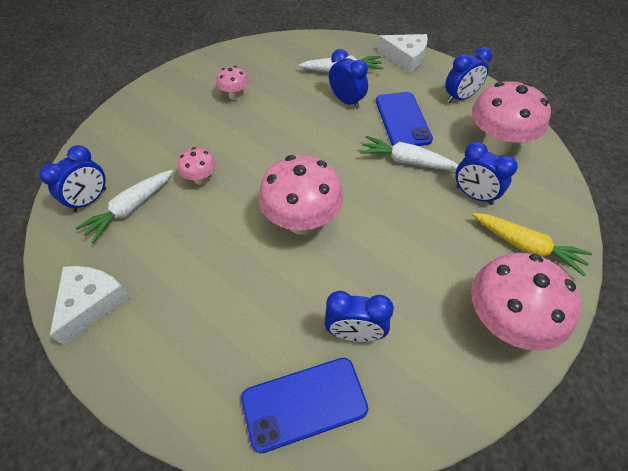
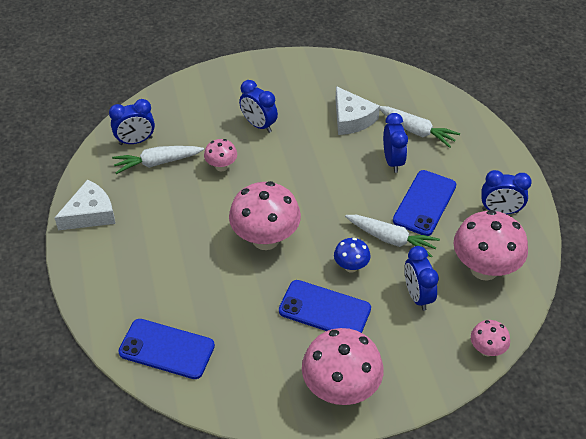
camera: 35 degrees right, 5 degrees down
(235, 96) = (304, 108): pink mushroom -> pink mushroom (487, 349)
(354, 333) = (233, 331): blue clock -> blue clock (259, 125)
(398, 202) = (351, 266): none -> blue mushroom
(405, 58) = (490, 147): white cheese -> white cheese (352, 119)
(407, 161) = (391, 239): white carrot -> white carrot turned 150 degrees clockwise
(415, 255) = (324, 310): none -> blue phone
(526, 246) = (416, 355): yellow carrot -> none

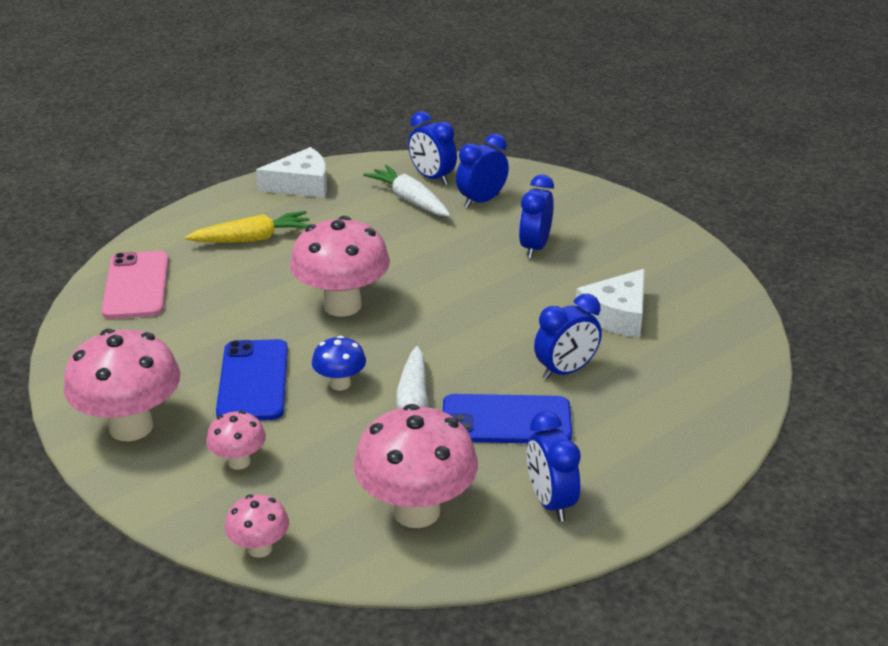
camera: 65 degrees right, 15 degrees down
(90, 214) = (301, 185): white cheese -> white cheese turned 45 degrees counterclockwise
(148, 263) = (252, 239): none -> yellow carrot
(167, 349) = (136, 285): blue phone -> pink phone
(221, 166) = (439, 242): pink mushroom -> pink mushroom (239, 461)
(416, 131) = (648, 378): white carrot -> none
(417, 296) = (323, 455): blue clock -> blue clock (481, 201)

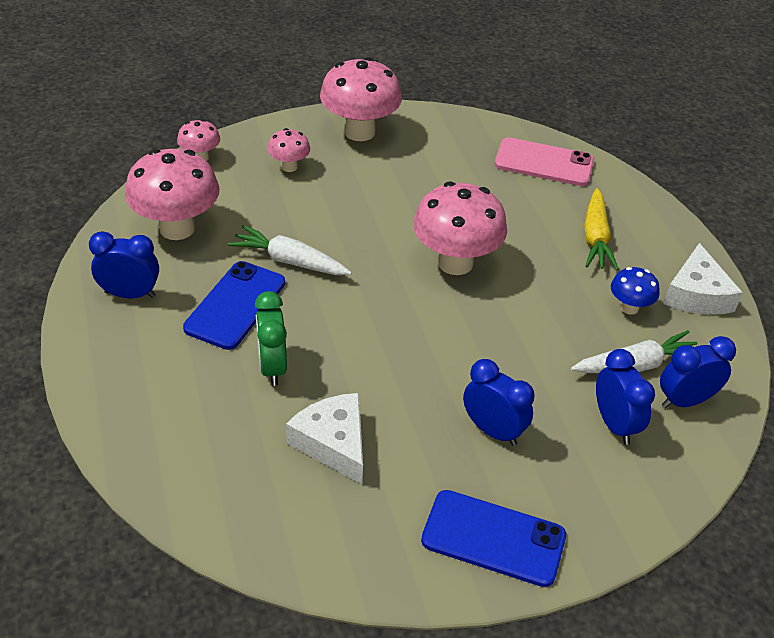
camera: 110 degrees right, 10 degrees up
(253, 381) = (376, 192): blue phone -> blue phone (493, 538)
(340, 384) = (344, 232): blue mushroom -> blue mushroom (629, 307)
(565, 371) = (272, 367): blue clock -> green clock

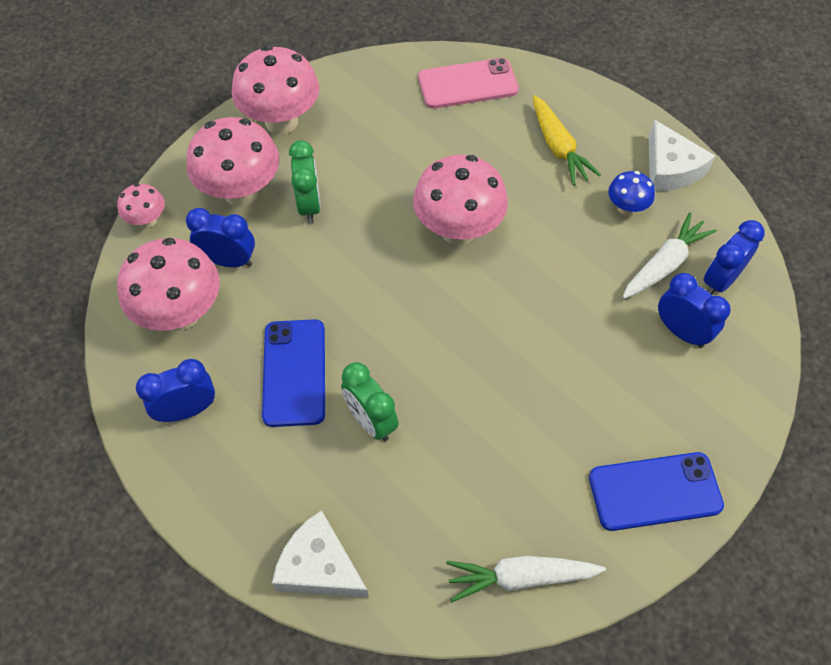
camera: 25 degrees left, 15 degrees up
(289, 167) = (241, 192): pink mushroom -> pink mushroom, size x1.98
(290, 261) = (312, 299): white carrot -> white carrot (521, 577)
(333, 443) = (473, 471): white cheese -> white cheese (319, 566)
(338, 196) = (309, 205): none -> green clock
(493, 431) = (593, 388): blue clock -> blue clock (229, 261)

